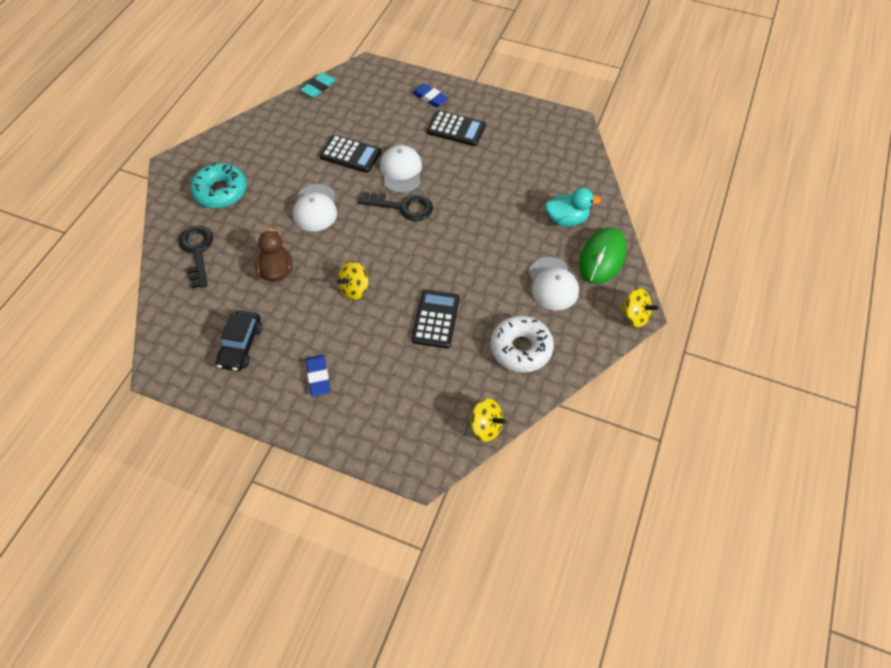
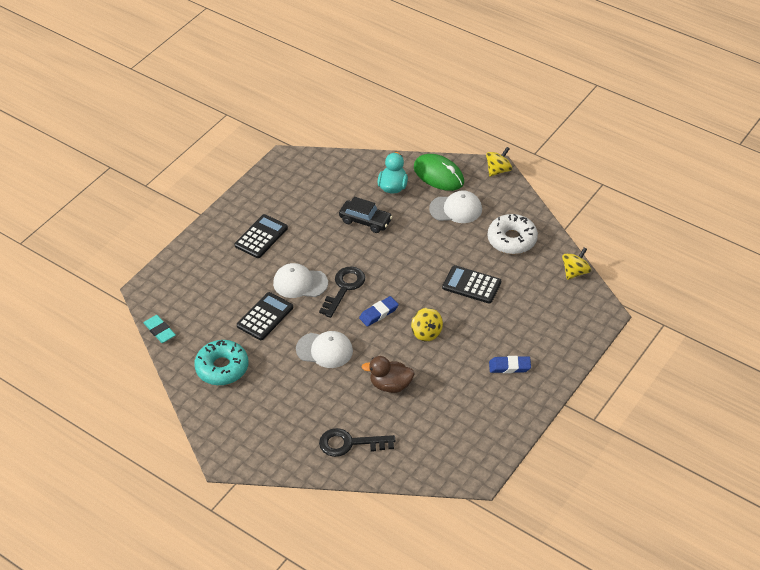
camera: 75 degrees left, 10 degrees down
(220, 191) = (278, 421): turquoise donut -> turquoise donut (222, 368)
(241, 346) = (466, 416): black car -> black car (365, 221)
(430, 98) = (212, 248): blue eraser -> blue eraser (378, 313)

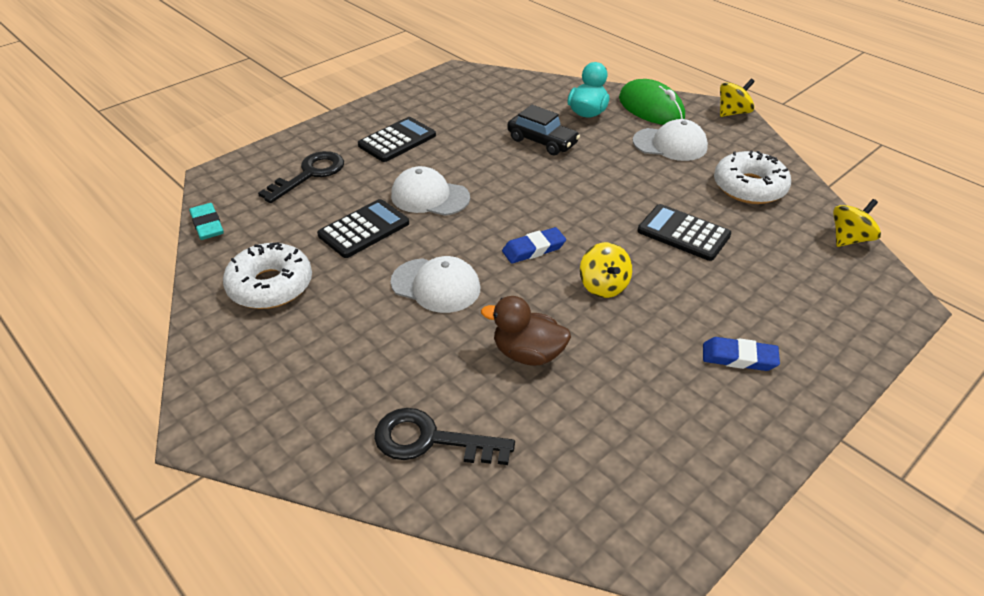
camera: 10 degrees right, 5 degrees down
(222, 368) = (270, 285): turquoise donut -> white donut
(344, 288) = (491, 211): black key -> black key (310, 174)

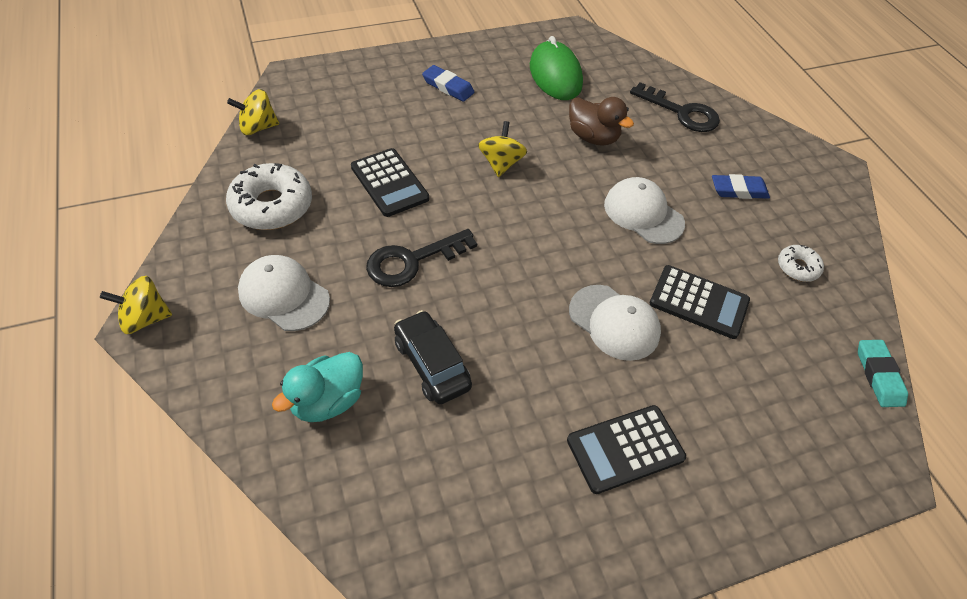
camera: 160 degrees left, 10 degrees up
(270, 285) = (797, 267): white donut -> white donut, size x0.53
(310, 174) = (756, 421): black key -> black key (412, 261)
(364, 229) = (698, 302): black calculator -> black calculator turned 135 degrees counterclockwise
(533, 249) = (538, 217): blue eraser -> blue eraser (738, 190)
(651, 108) = (235, 373): green mouse -> green mouse (555, 75)

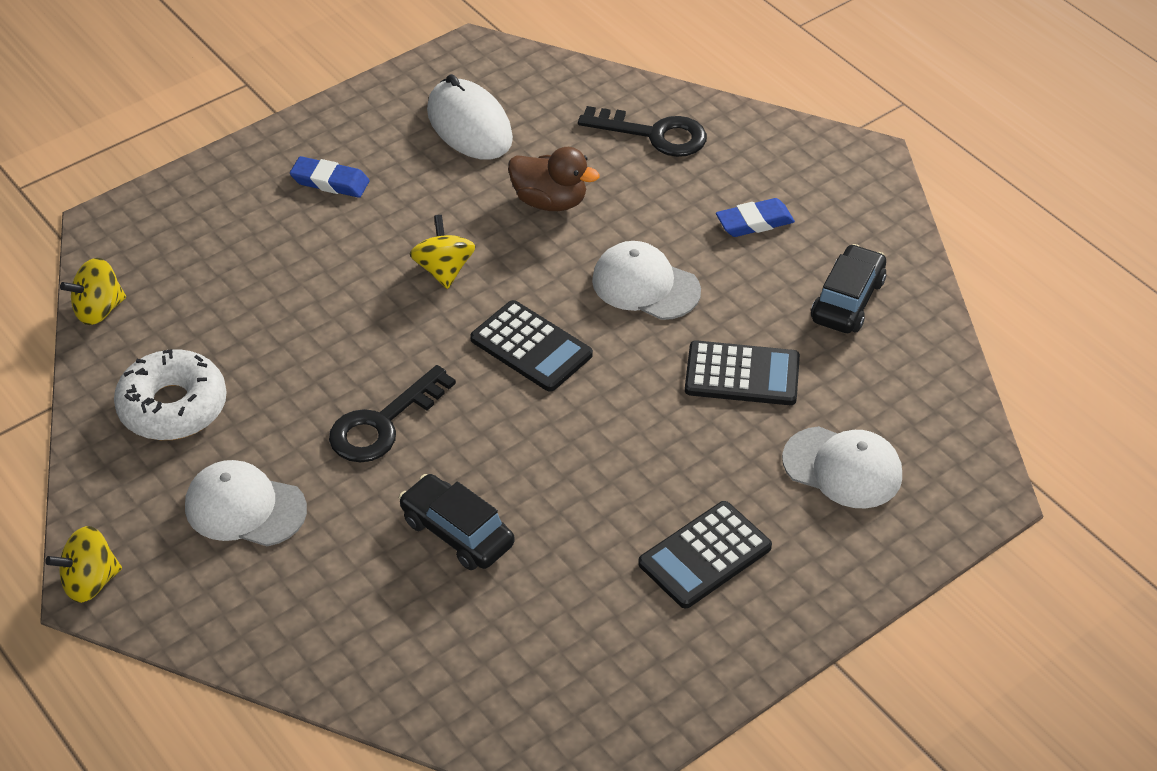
camera: 15 degrees left, 5 degrees down
(327, 401) = (354, 605): turquoise duck -> none
(389, 183) = (310, 335): black calculator -> black calculator (531, 347)
(555, 75) = (469, 125): green mouse -> white mouse
(614, 322) = (651, 426): white cap -> white cap (842, 468)
(797, 267) = (847, 300): white donut -> black car
(878, 375) = (962, 399): turquoise eraser -> none

